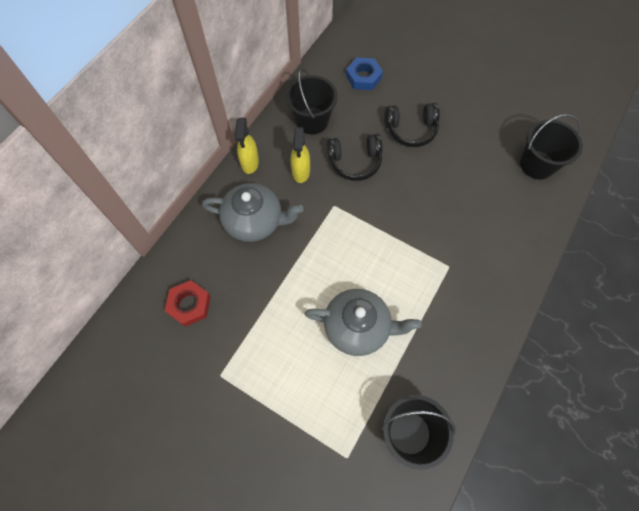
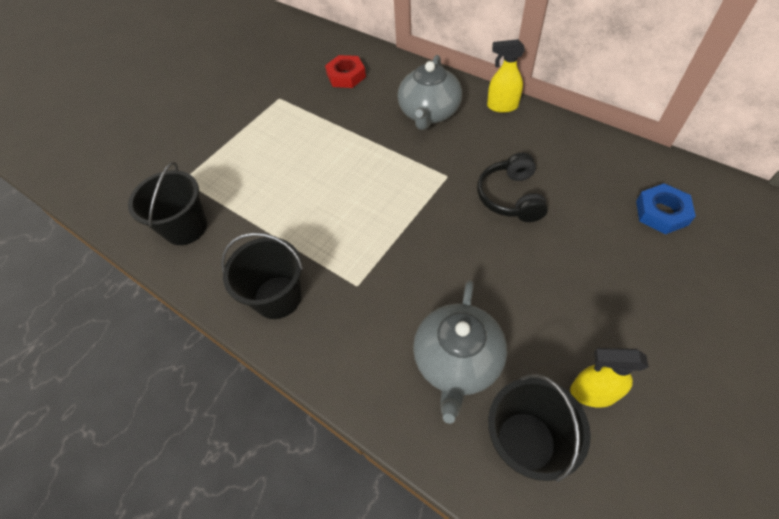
camera: 100 degrees right, 10 degrees down
(301, 172) = (492, 147): yellow spray bottle -> yellow spray bottle (592, 393)
(312, 121) = (570, 157): black bucket -> black bucket (277, 297)
(358, 327) = (300, 192): grey teapot -> grey teapot (457, 361)
(411, 130) = (572, 263): black headphones -> none

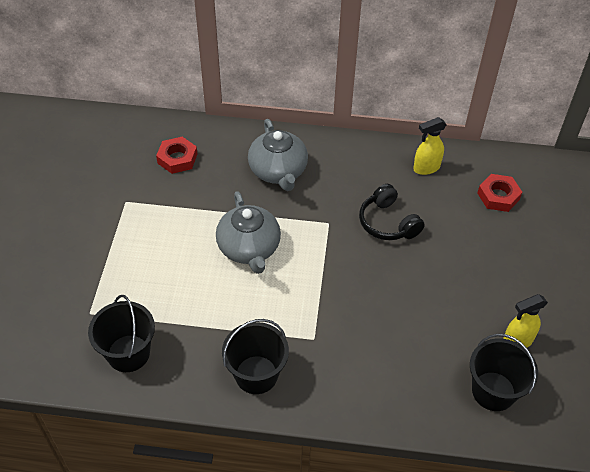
camera: 35 degrees left, 5 degrees down
(457, 361) = (421, 360): grey teapot -> grey teapot (249, 248)
(502, 106) = (336, 146): yellow spray bottle -> yellow spray bottle (426, 168)
(661, 213) = (498, 196): blue nut -> red nut

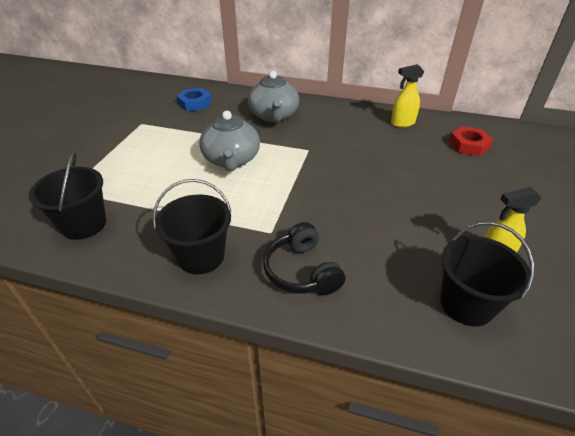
camera: 10 degrees right, 10 degrees down
(177, 158) = (195, 103): red nut -> blue nut
(387, 223) = (362, 154): black headphones -> black headphones (301, 271)

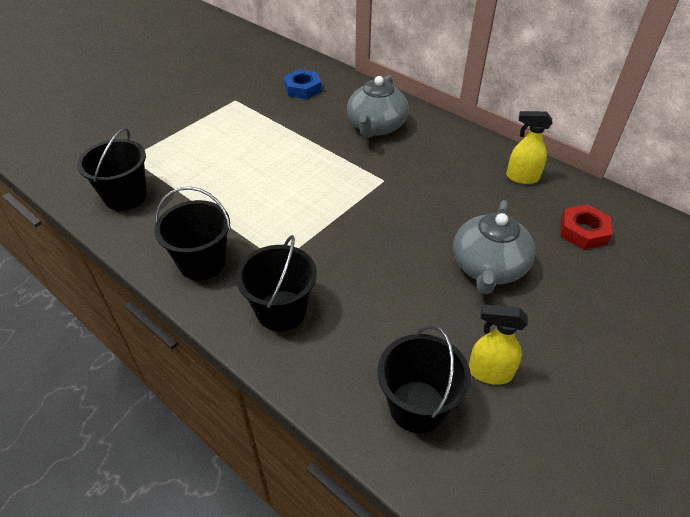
camera: 25 degrees right, 5 degrees up
(231, 160) = (295, 169): grey teapot -> grey teapot (488, 267)
(301, 271) = (281, 310): black headphones -> black bucket

